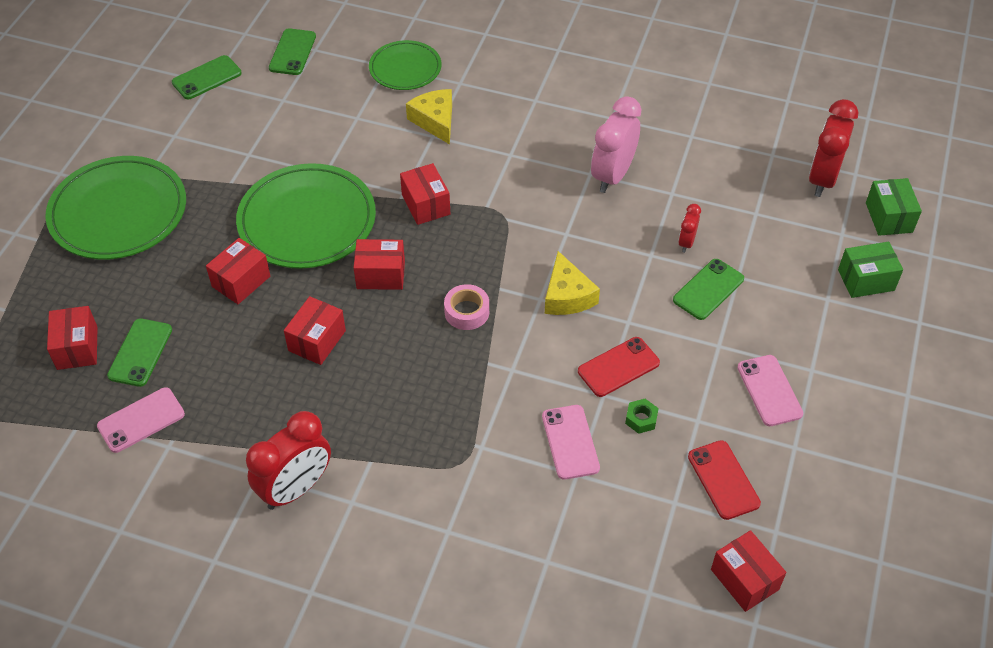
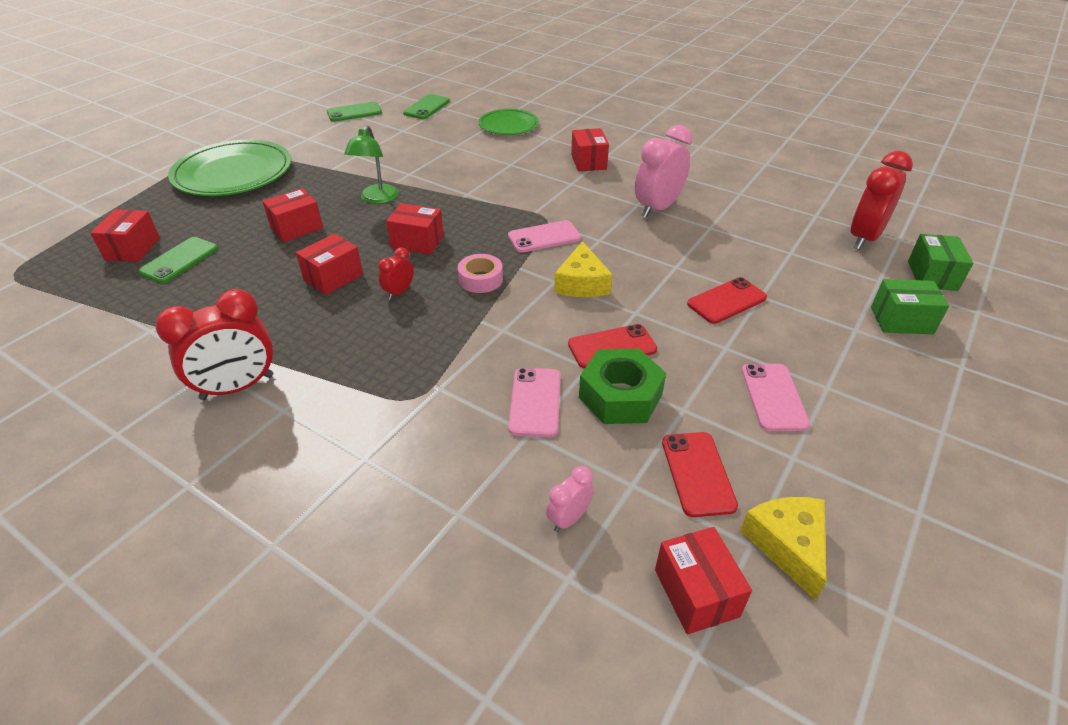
camera: 15 degrees right, 10 degrees down
(141, 420) = (142, 307): pink phone -> pink phone (544, 237)
(307, 220) = (376, 199): green plate -> green lamp
(426, 204) = (482, 203): red box -> red box (588, 162)
(435, 121) = (517, 156): yellow cheese -> yellow cheese (787, 545)
(634, 544) = (569, 518): none -> pink clock
(641, 419) = (620, 396): green nut -> green nut, size x2.19
(686, 242) = (714, 263): red clock -> red clock (399, 292)
(708, 289) = (726, 301): green phone -> red phone

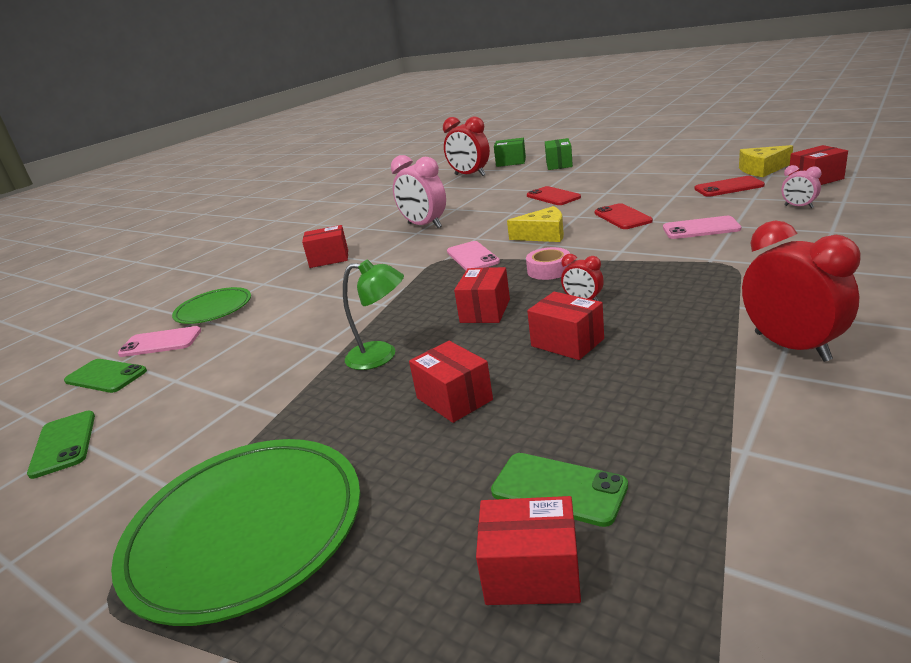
camera: 85 degrees left, 15 degrees down
(620, 396) = (675, 209): green nut -> none
(773, 397) = (647, 180): pink phone -> pink phone (160, 342)

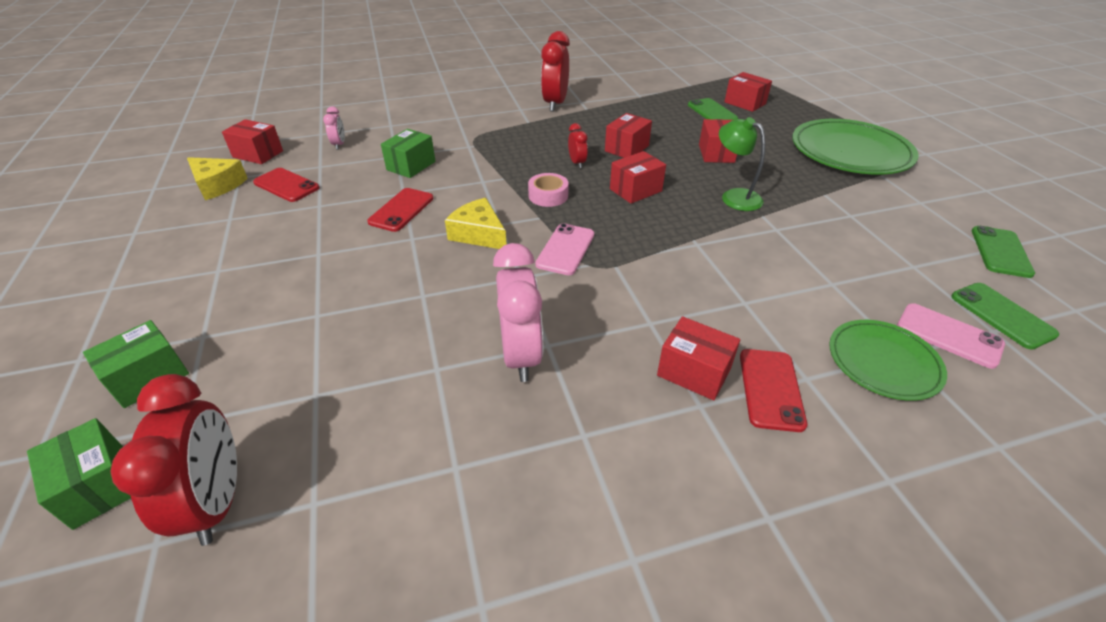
camera: 145 degrees left, 15 degrees up
(553, 196) = (346, 291): red phone -> red phone (771, 389)
(567, 342) = (626, 148): red box -> red box turned 45 degrees clockwise
(701, 228) = (411, 166): pink phone -> green box

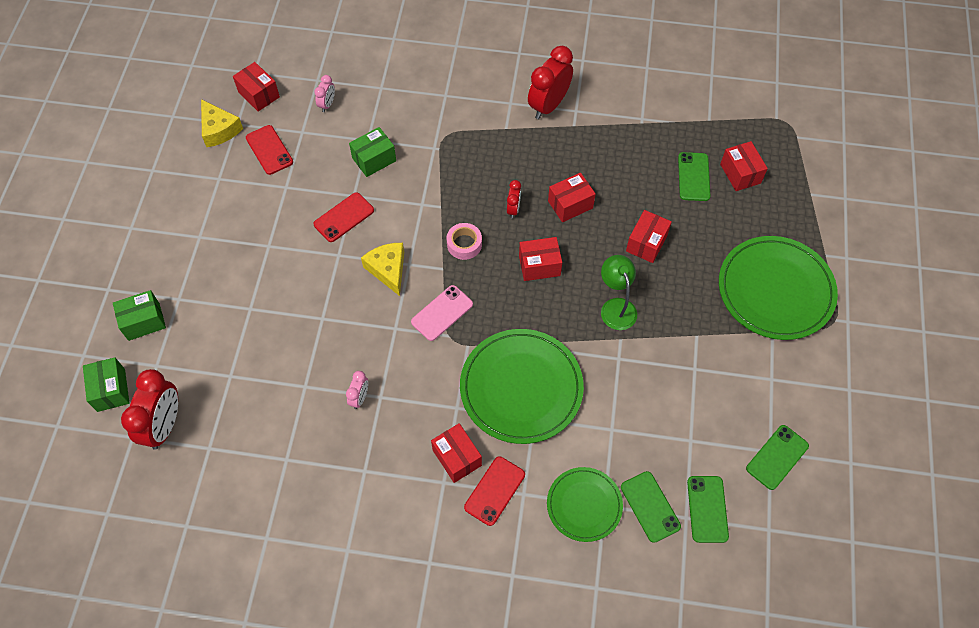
camera: 25 degrees right, 20 degrees up
(521, 355) = (359, 398): pink clock -> pink clock, size x0.49
(705, 281) = (521, 388): none -> green plate
(948, 335) = (650, 506): pink phone -> green phone

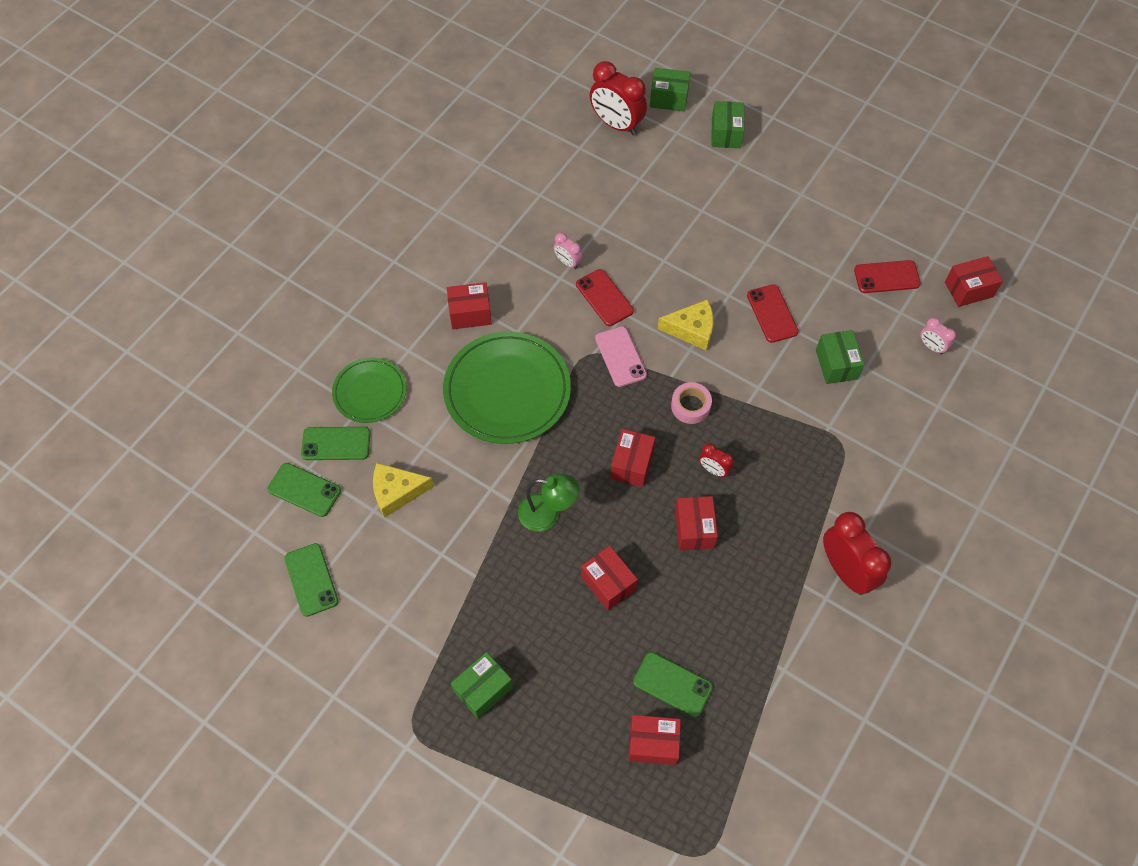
camera: 115 degrees right, 0 degrees up
(219, 130) = (931, 243): yellow cheese -> yellow cheese (397, 492)
(495, 491) = (424, 330): red phone -> red phone (604, 298)
(775, 290) = (483, 689): green plate -> green box

